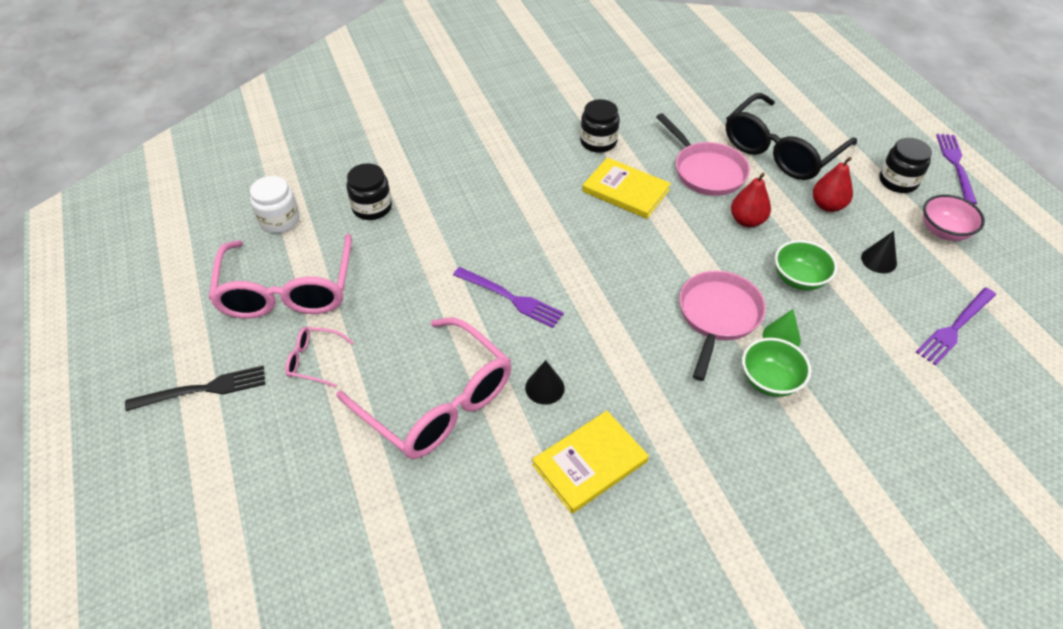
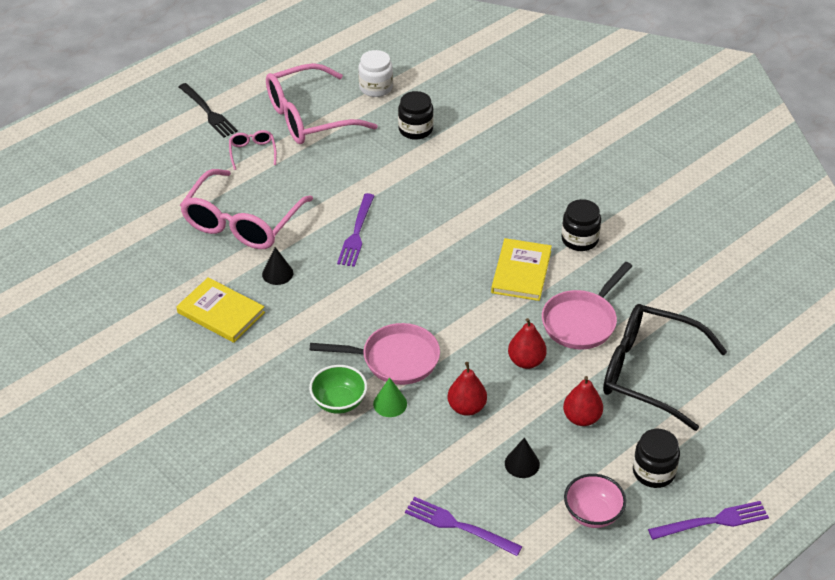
camera: 70 degrees right, 5 degrees down
(799, 279) = (466, 407): green bowl -> red pear

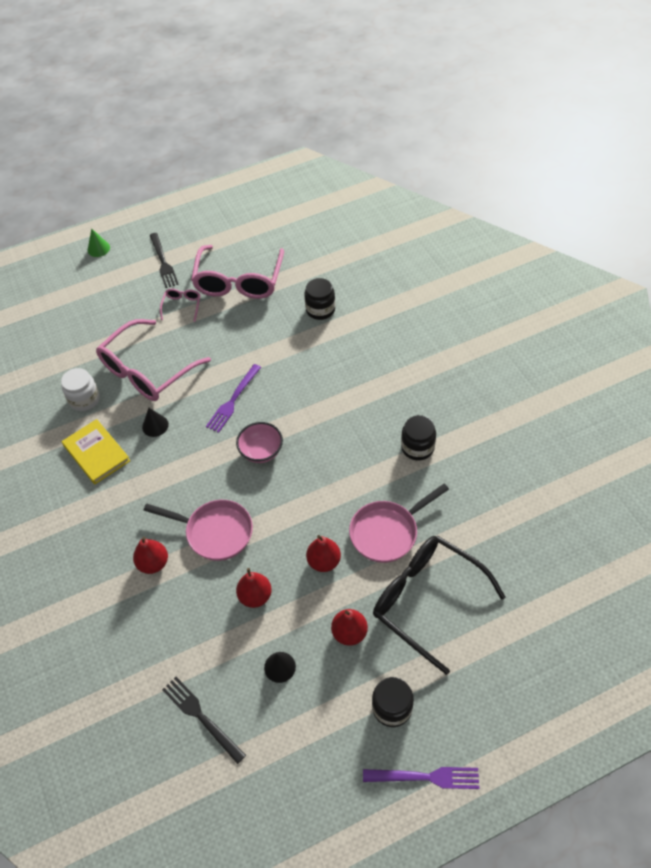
camera: 20 degrees right, 10 degrees up
(308, 117) = (239, 281): pink glasses -> pink glasses turned 75 degrees counterclockwise
(339, 402) = (153, 563): green bowl -> red pear
(376, 88) = (303, 263): white jar -> white jar (84, 399)
(390, 404) = (193, 576): green cone -> green cone (98, 249)
(458, 526) = (201, 717): purple fork -> black fork
(521, 272) = (354, 469): yellow book -> none
(592, 514) = (321, 737): pink bowl -> pink bowl (261, 451)

